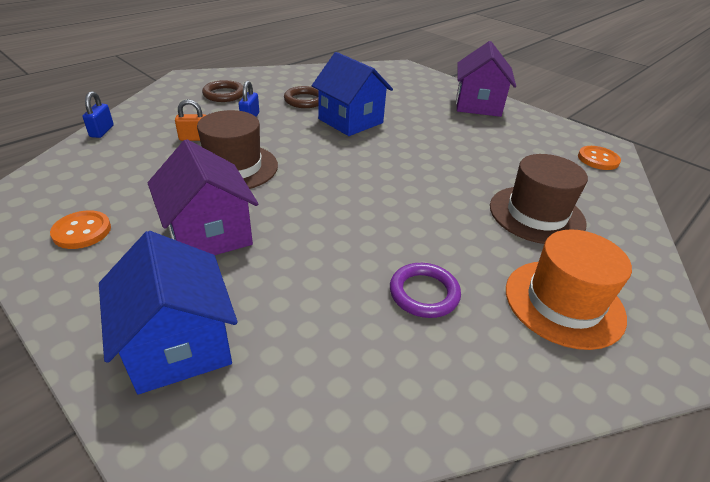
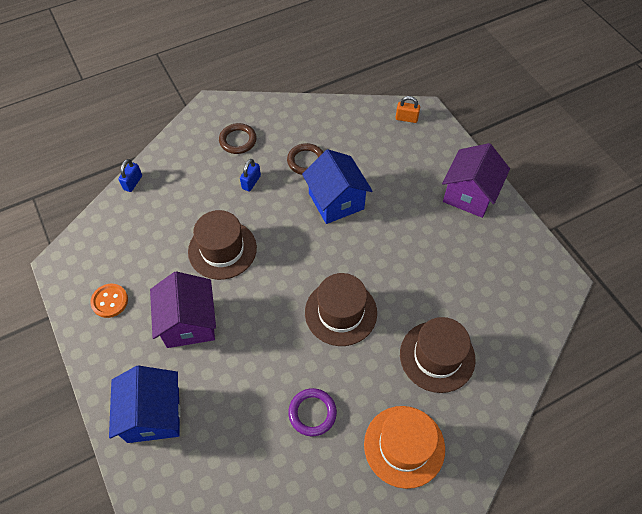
camera: 20 degrees right, 20 degrees up
(194, 138) = (200, 205): orange padlock -> orange padlock (406, 118)
(404, 196) = (340, 312): none -> brown hat
(598, 159) = (538, 299): orange button -> none

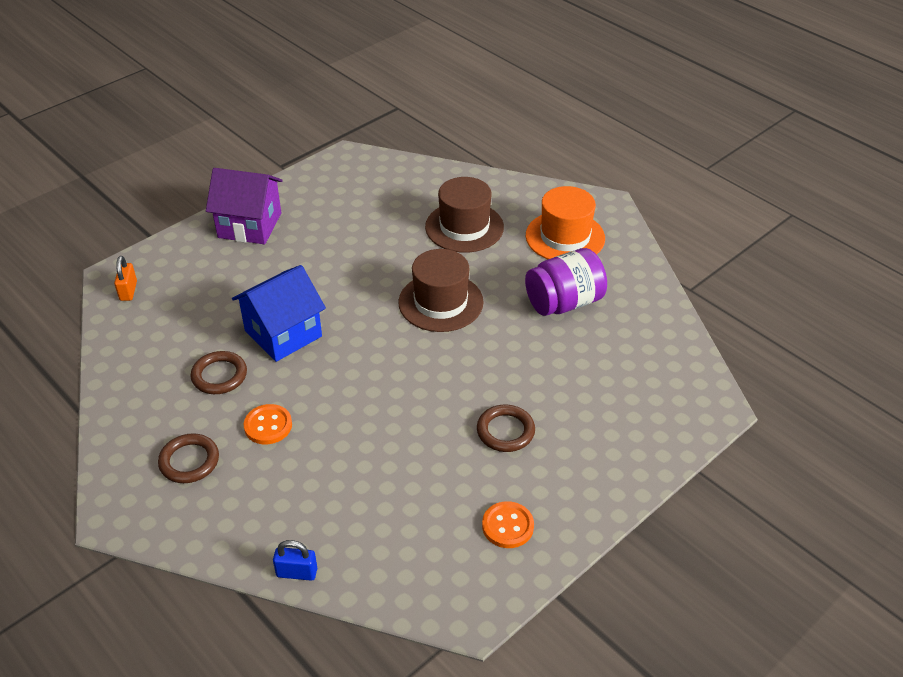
camera: 105 degrees left, 15 degrees down
(153, 415) = (630, 430): blue house -> none
(189, 323) = (505, 431): purple house -> brown ring
(222, 249) = (389, 427): brown hat -> none
(251, 182) = (268, 426): blue padlock -> orange button
(312, 413) = (564, 303): purple ring -> purple jar

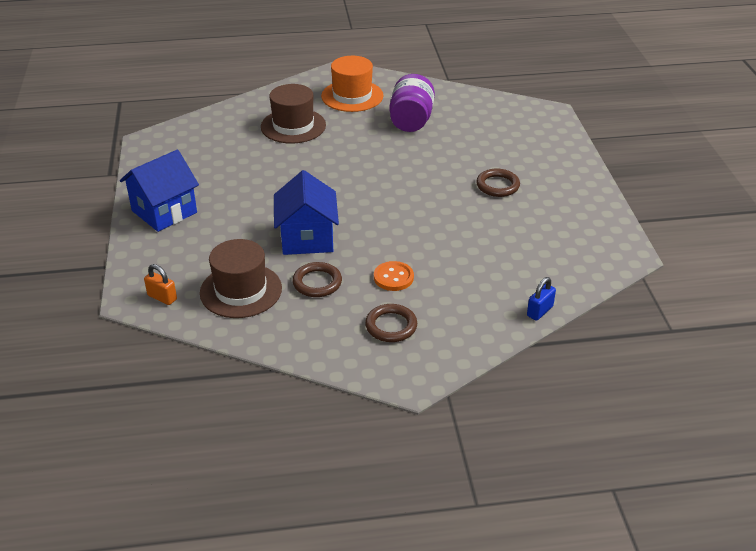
camera: 55 degrees left, 5 degrees down
(250, 225) = (164, 211): purple house -> blue house
(440, 302) = (355, 163): brown hat -> brown hat (241, 290)
(507, 526) = (574, 215): orange button -> none

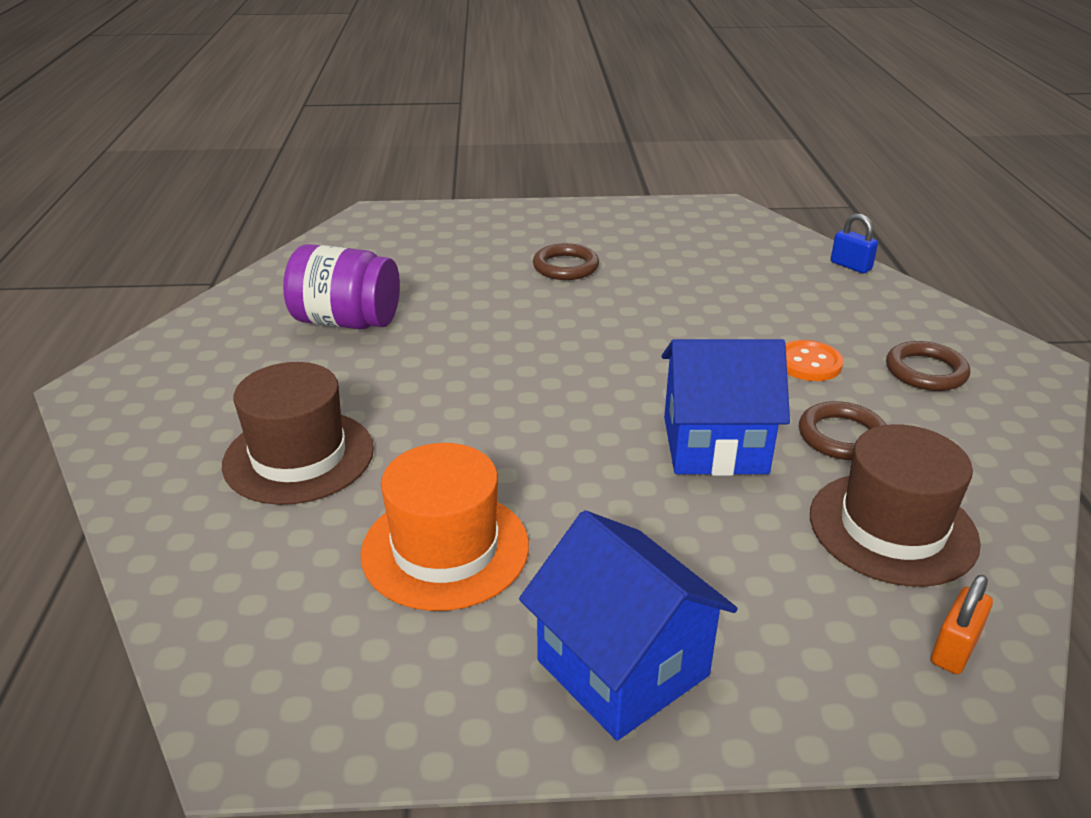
camera: 85 degrees left, 5 degrees down
(352, 96) = (215, 378): orange hat -> orange hat (445, 549)

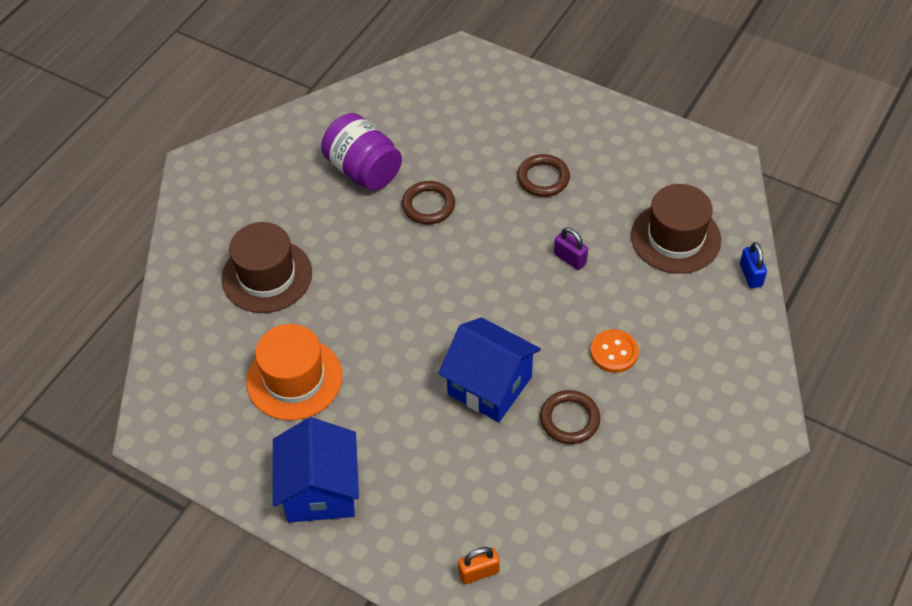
camera: 35 degrees right, 20 degrees up
(667, 311) = (570, 258): none -> purple padlock
(892, 528) = (527, 493): brown hat -> brown hat (675, 238)
(926, 371) = (683, 399): brown ring -> brown ring (428, 205)

